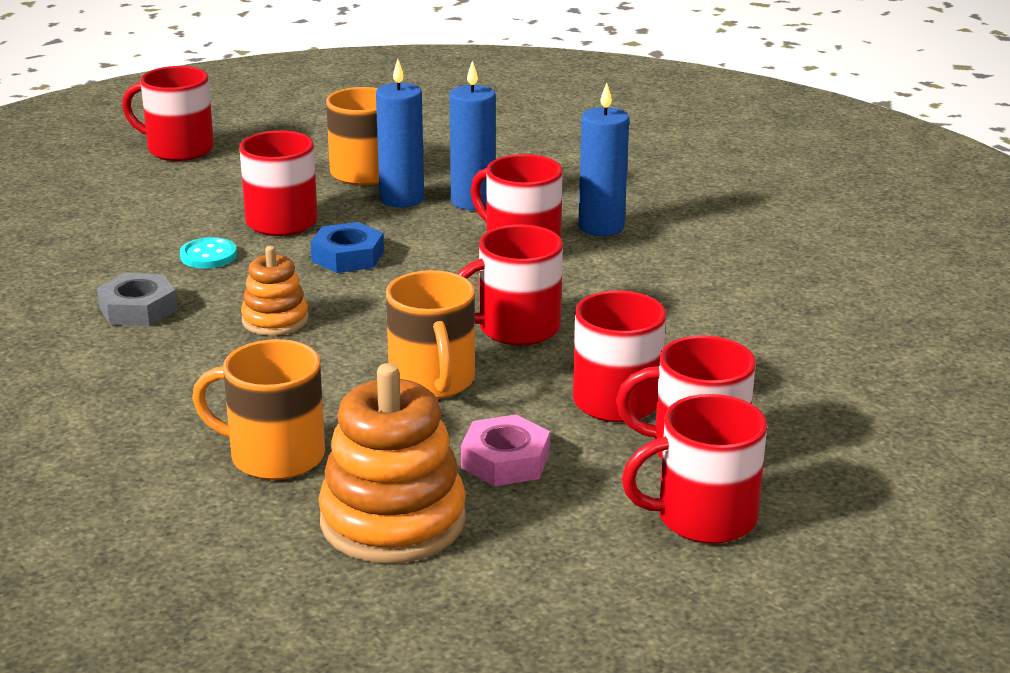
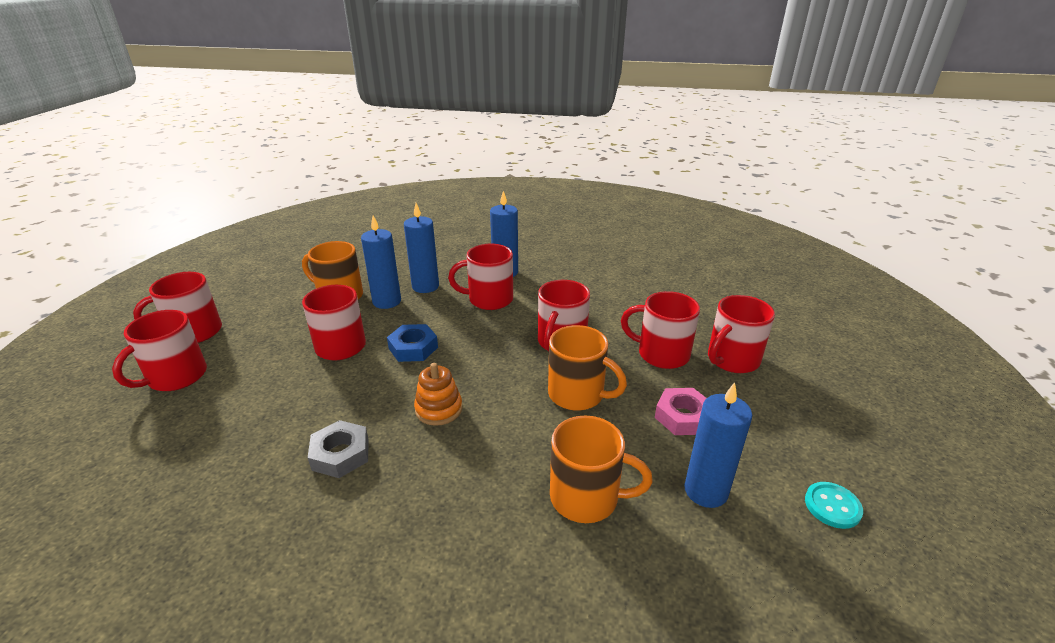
camera: 45 degrees left, 5 degrees up
(208, 255) = (329, 391): turquoise button -> turquoise button (832, 506)
(274, 456) = (586, 497): orange mug -> orange mug turned 135 degrees counterclockwise
(393, 521) = (705, 491): orange stacking toy -> blue candle
(703, 518) = (792, 390): red mug -> red mug (176, 377)

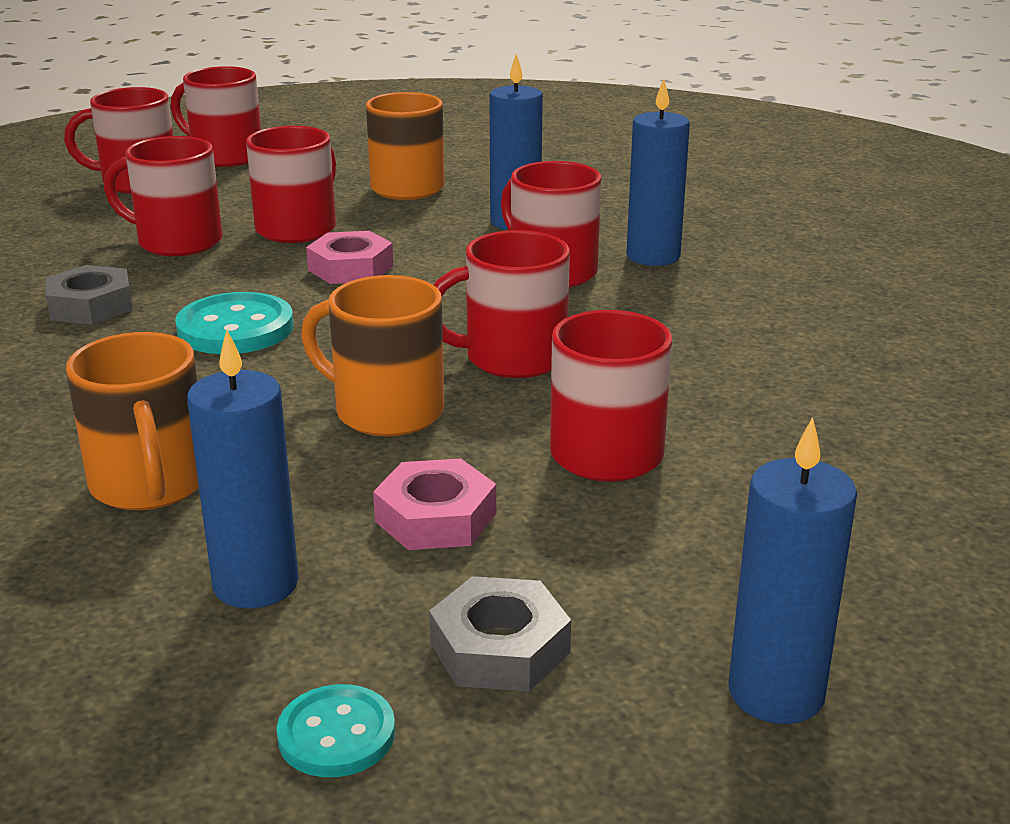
camera: 55 degrees right, 5 degrees down
(387, 301) = (437, 215): blue candle -> blue candle (776, 693)
(413, 348) = (351, 268): blue nut -> pink nut
(439, 409) = (235, 328): orange stacking toy -> turquoise button
(578, 394) = (386, 411): orange mug -> orange mug turned 120 degrees clockwise
(732, 360) = (692, 529): red mug -> red mug (177, 242)
(789, 438) = (499, 648): none -> grey nut

